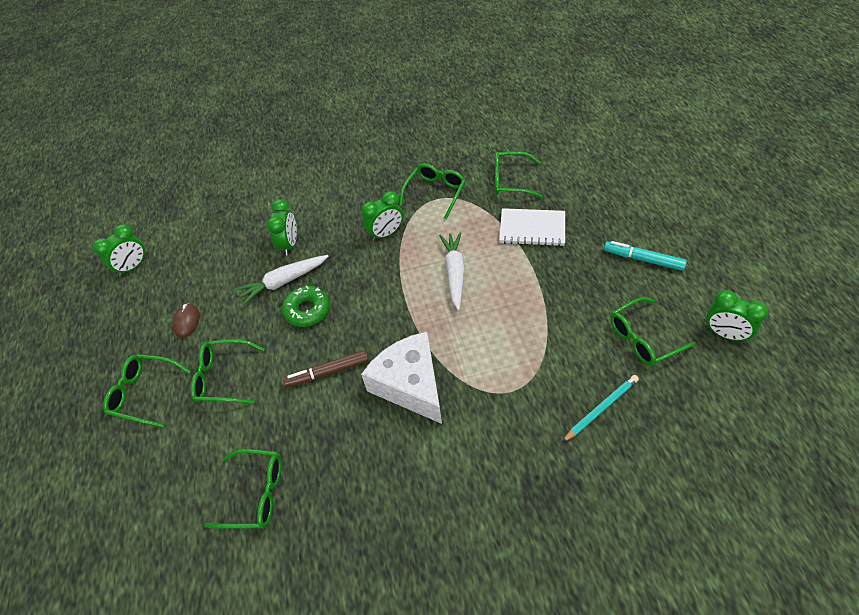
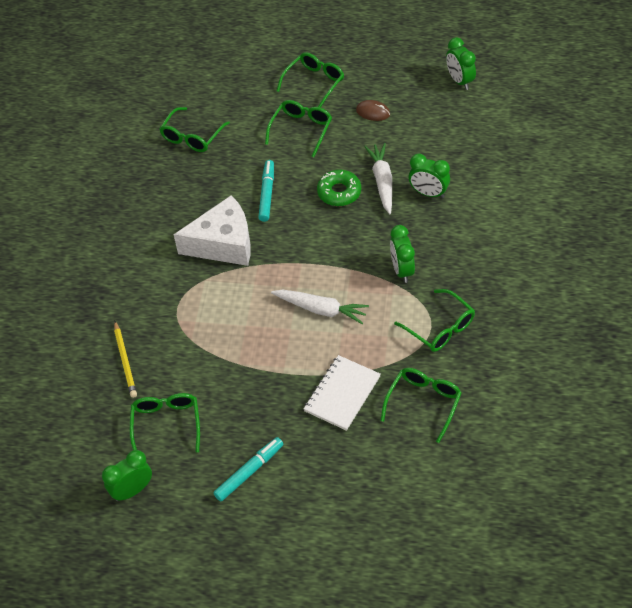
camera: 110 degrees right, 0 degrees up
(328, 372) = (267, 194): brown marker -> turquoise marker
(601, 409) = (125, 361): turquoise pencil -> yellow pencil

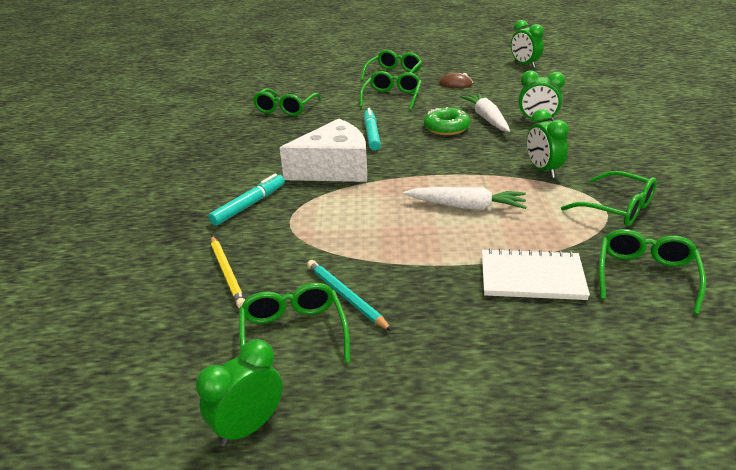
camera: 10 degrees left, 20 degrees down
(207, 395) = (346, 296): none -> turquoise pencil
(249, 472) = (435, 380): turquoise marker -> turquoise marker (249, 205)
(342, 394) = (532, 277): white notebook -> white notebook turned 75 degrees clockwise

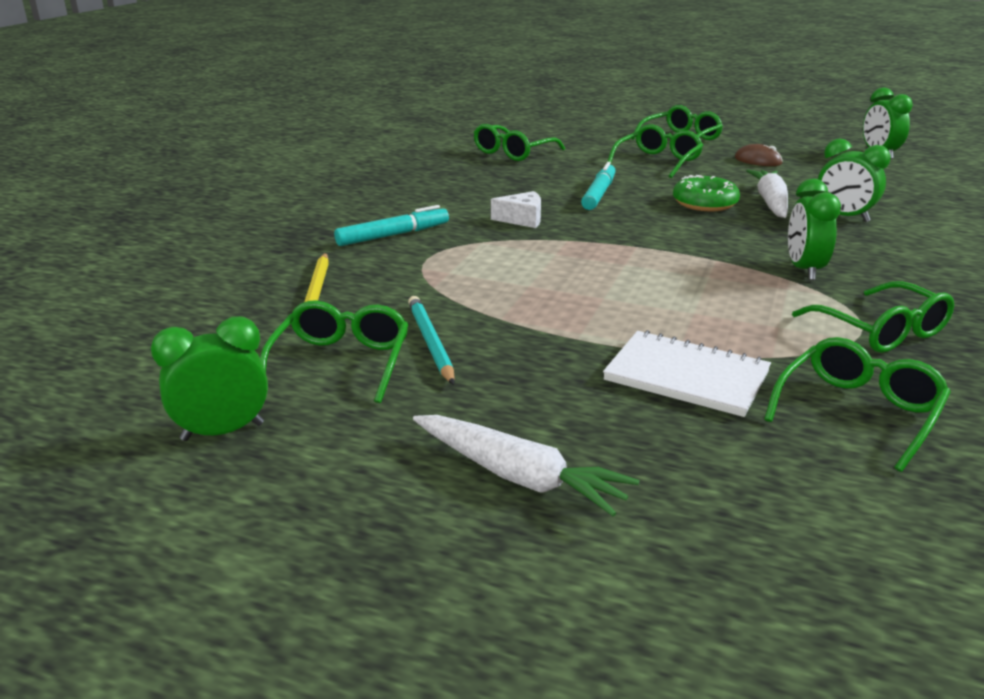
camera: 20 degrees right, 5 degrees down
(334, 169) = (522, 219): white cheese -> white cheese, size x0.46
(466, 206) = (660, 287): white carrot -> white carrot (518, 476)

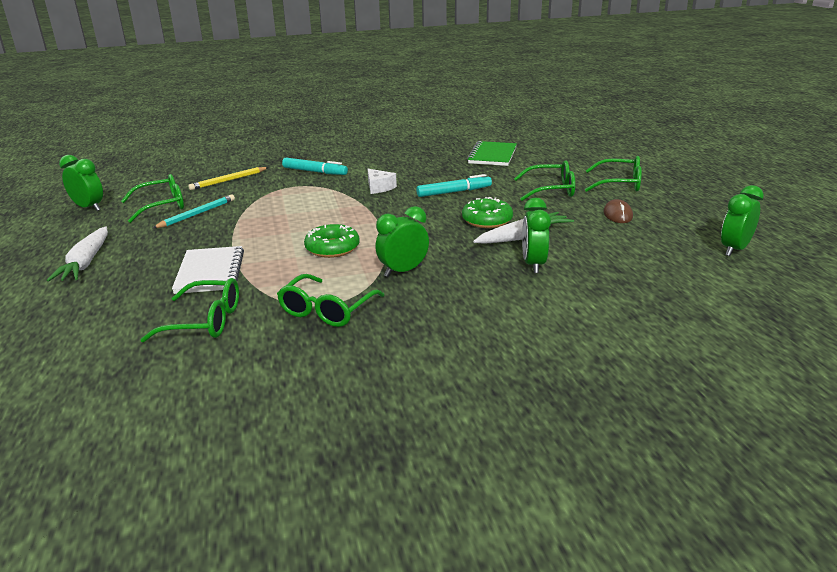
camera: 55 degrees right, 0 degrees up
(513, 152) = (492, 155): green glasses -> green notebook
(692, 287) = (332, 248): none -> green donut

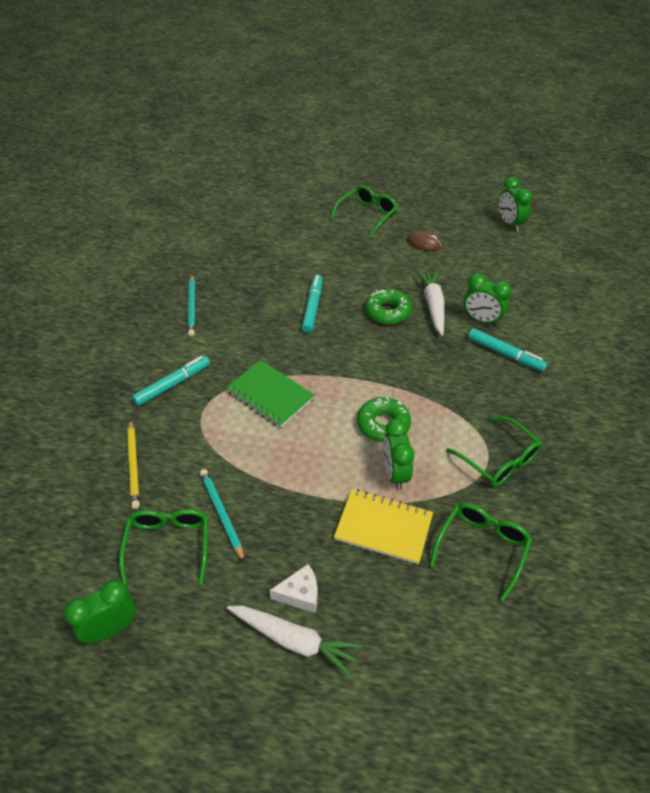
camera: 65 degrees left, 20 degrees up
(210, 272) = (383, 527): white notebook -> yellow notebook
(379, 188) = (261, 351): white cheese -> white cheese (300, 594)
(403, 157) = (192, 307): none -> turquoise pencil
(403, 271) = (454, 393): green clock -> green clock (395, 473)
(492, 155) = (242, 250): green notebook -> green notebook (270, 395)
(492, 286) = (505, 354): none -> turquoise marker
(551, 190) = (352, 253): green glasses -> none

